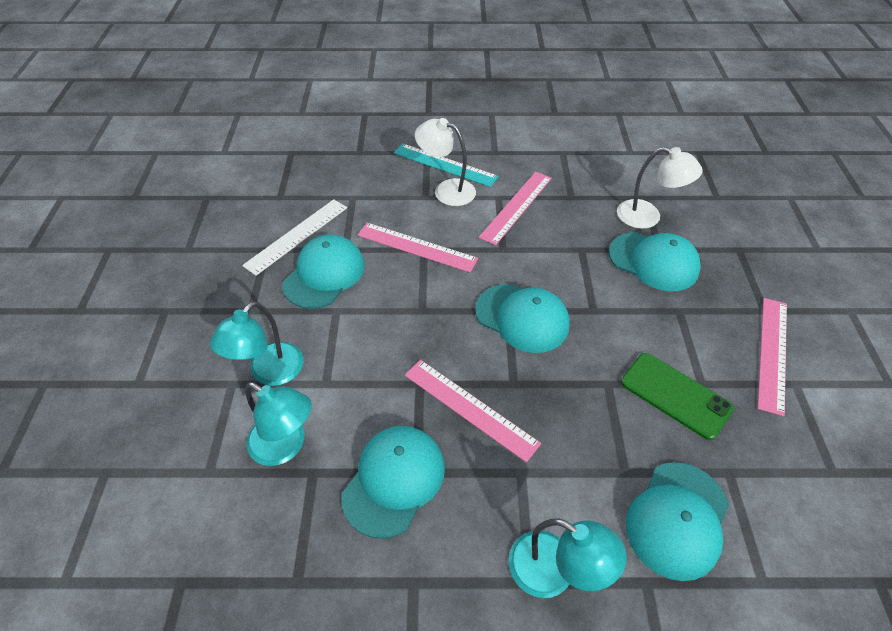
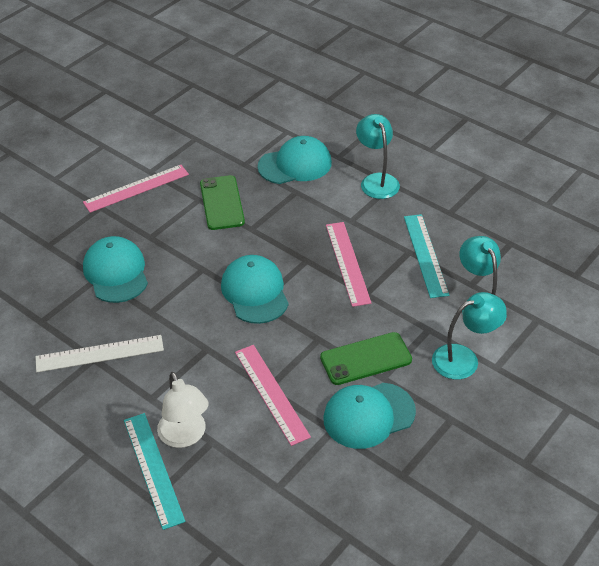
camera: 140 degrees left, 5 degrees down
(297, 236) = (364, 472): white ruler -> white ruler (99, 353)
(364, 317) = (366, 359): none -> green phone
(394, 480) = (425, 255): turquoise cap -> turquoise ruler
(516, 207) = (149, 378): pink ruler -> none
(647, 217) = (66, 304): white lamp -> none

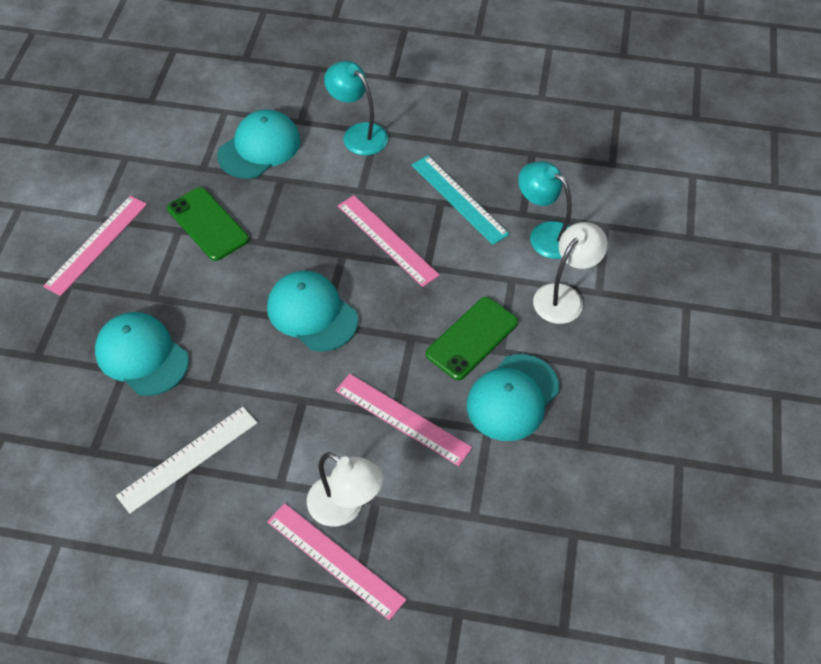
camera: 30 degrees left, 10 degrees up
(153, 469) = (335, 560): turquoise ruler -> pink ruler
(464, 359) = (564, 296): turquoise lamp -> white lamp

